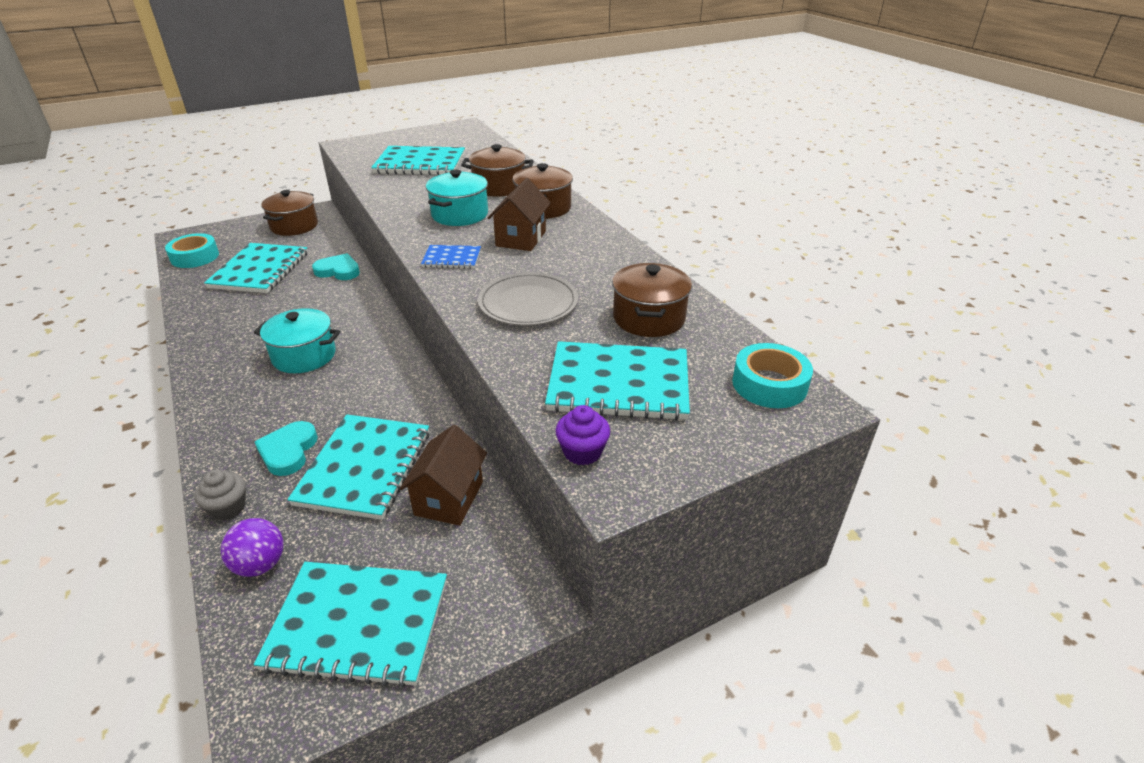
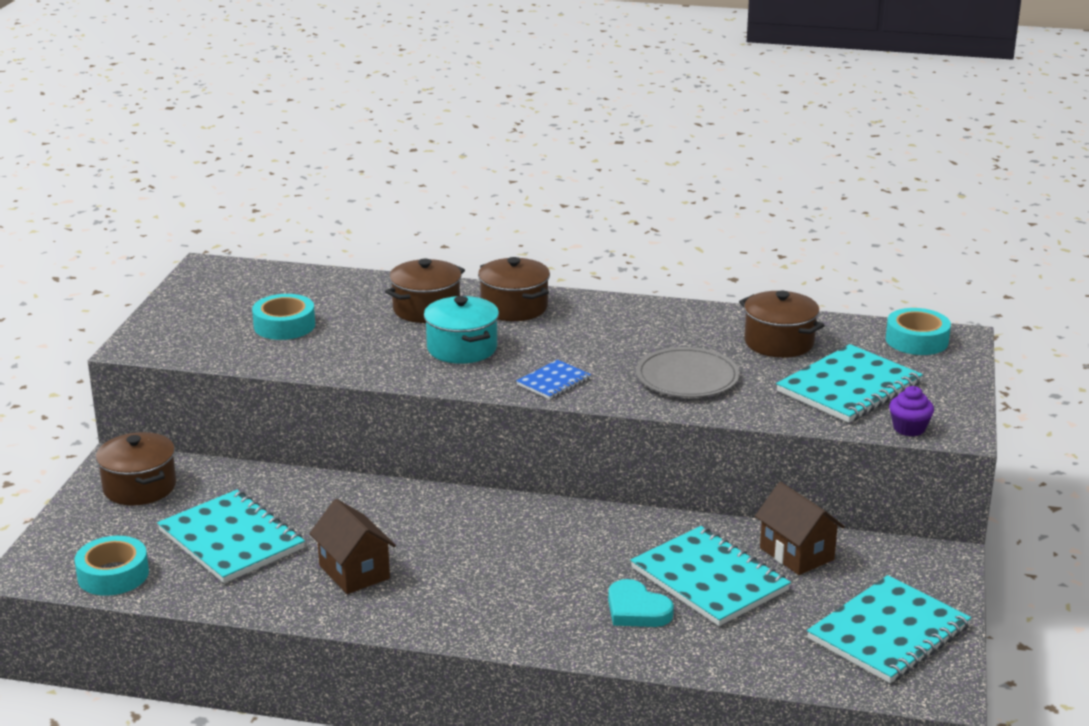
camera: 50 degrees left, 10 degrees down
(228, 508) = (682, 658): grey cupcake -> none
(260, 564) = (776, 659): purple ball -> none
(304, 356) = (478, 561): turquoise pot -> none
(338, 271) = (317, 492): turquoise heart -> none
(420, 163) = (284, 325): turquoise notebook -> turquoise tape
(521, 238) = (563, 339): brown house -> brown house (354, 572)

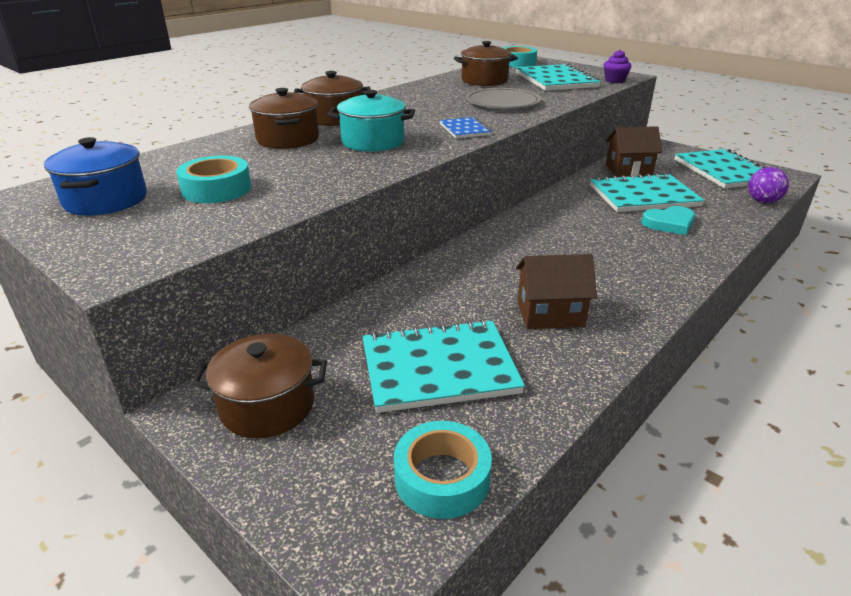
camera: 60 degrees left, 5 degrees up
(228, 297) = (106, 200): none -> blue pot
(794, 675) = (762, 201): none -> purple ball

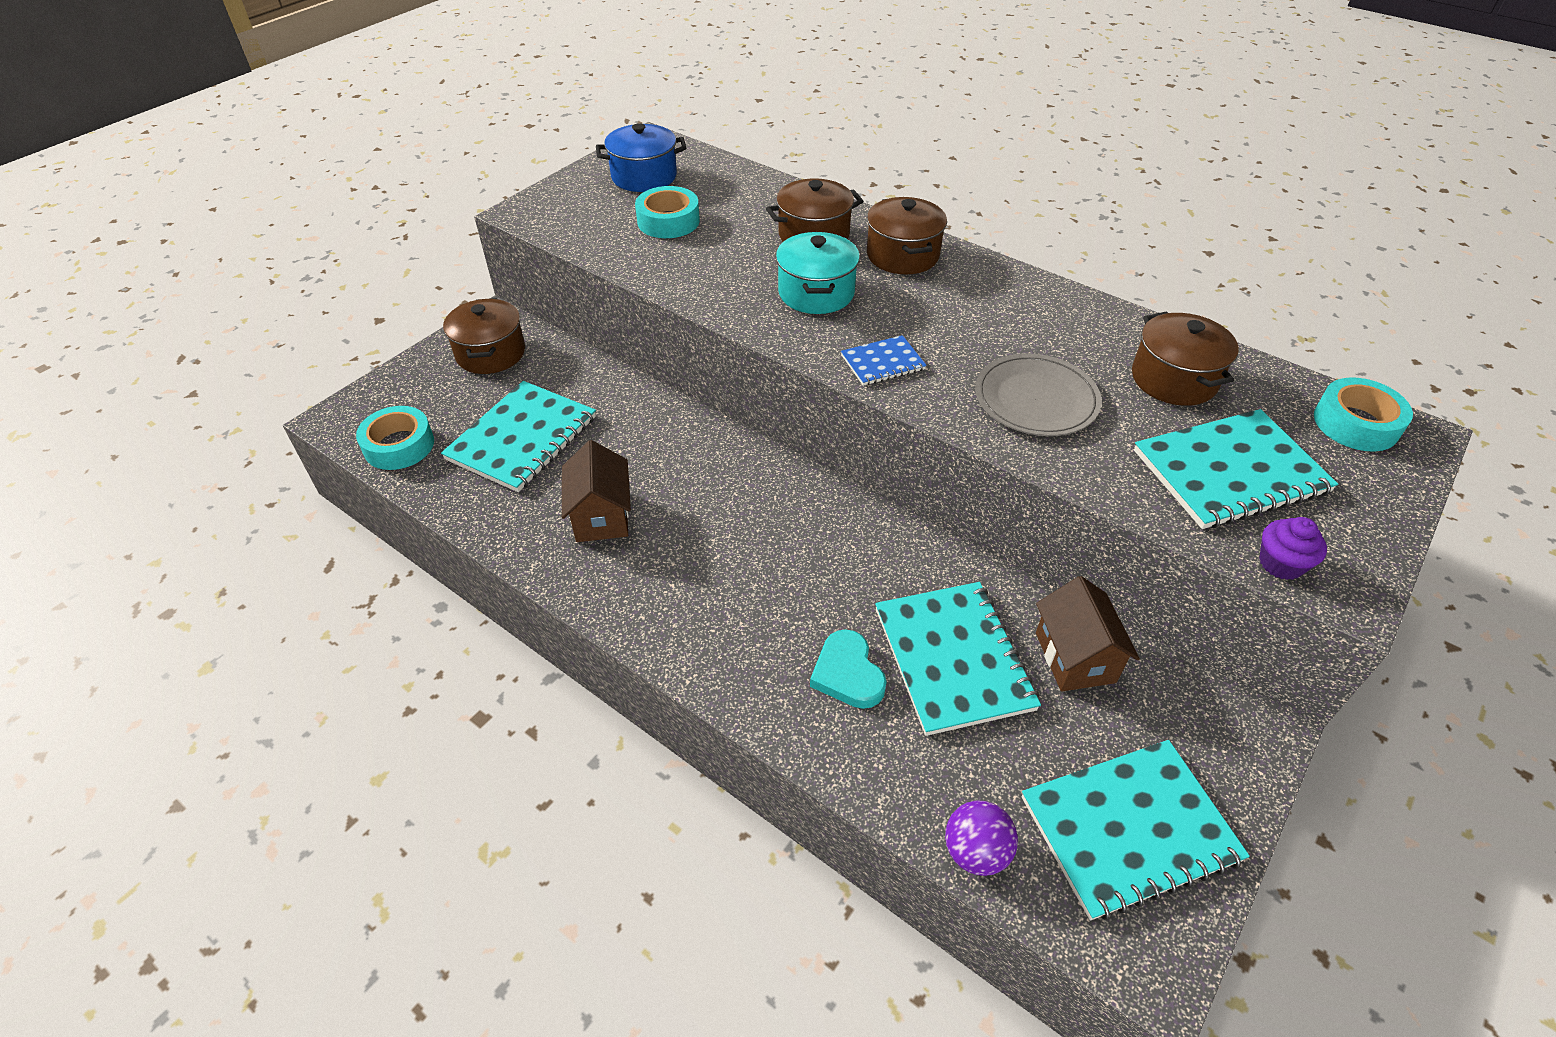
camera: 85 degrees right, 15 degrees up
(439, 368) = (522, 438): turquoise notebook -> turquoise notebook turned 45 degrees clockwise

